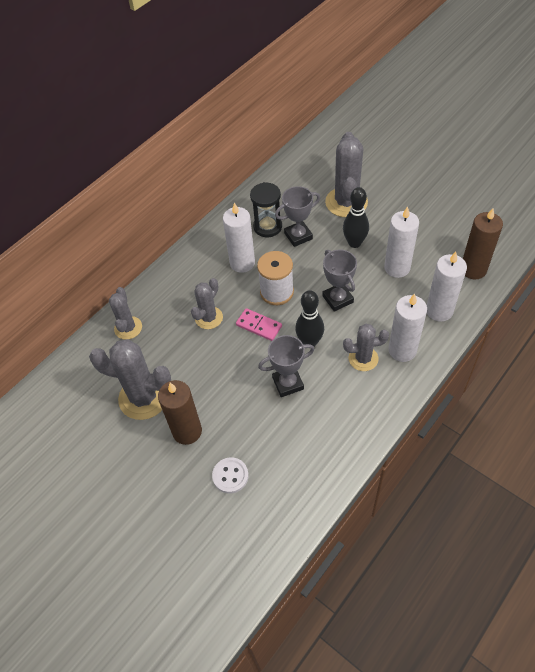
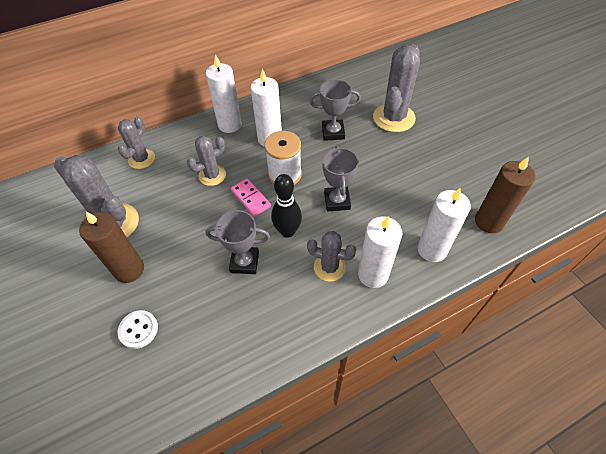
camera: 20 degrees right, 0 degrees up
(267, 227) = (310, 116): black hourglass -> none
(354, 243) = (381, 156): black bowling pin -> none
(397, 268) = (410, 192): white candle -> white candle (230, 125)

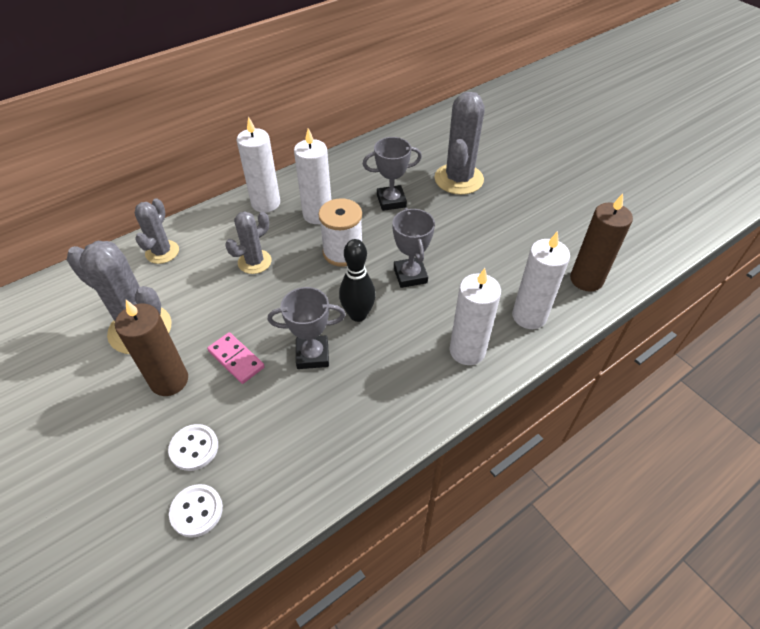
camera: 10 degrees left, 5 degrees down
(131, 383) = (196, 511): none -> white button
(251, 198) = (307, 283): pink domino -> pink domino (236, 359)
(329, 267) = (415, 349): grey cactus -> none

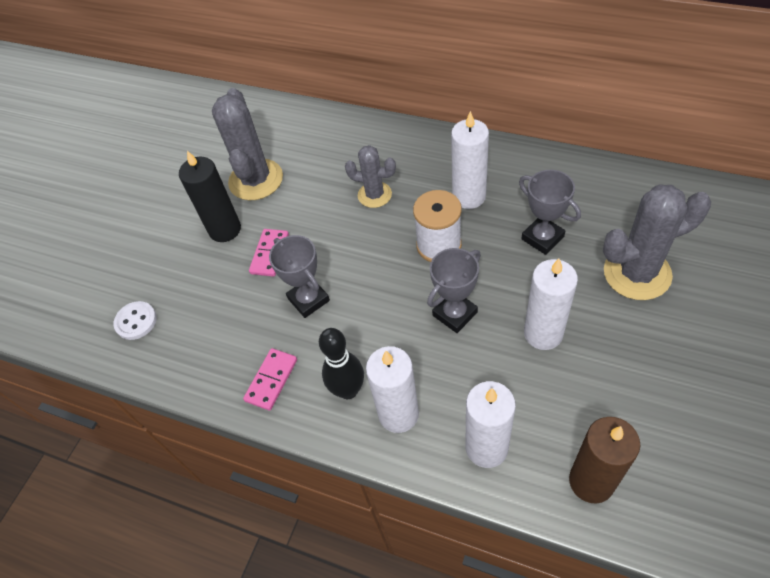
camera: 65 degrees right, 5 degrees up
(162, 252) = (336, 134): grey cactus -> none
(169, 380) = (225, 229): brown candle -> black candle
(194, 448) = (181, 285): white button -> none
(266, 203) = (448, 153): white candle -> white candle (543, 333)
(358, 315) = (374, 303): black bowling pin -> black bowling pin (348, 390)
(368, 421) = (271, 380): none -> pink domino

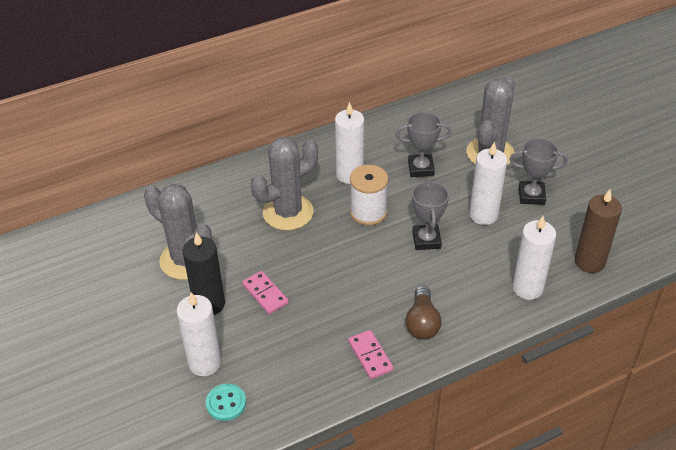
camera: 55 degrees left, 10 degrees down
(136, 321) = (226, 403): white button -> turquoise button
(308, 299) = (330, 298): grey trophy -> grey trophy (531, 195)
(348, 390) = (422, 322): black bowling pin -> brown light bulb
(374, 195) = (288, 212): grey cactus -> grey cactus, size x1.67
(398, 414) = (465, 310): white candle -> white candle (205, 363)

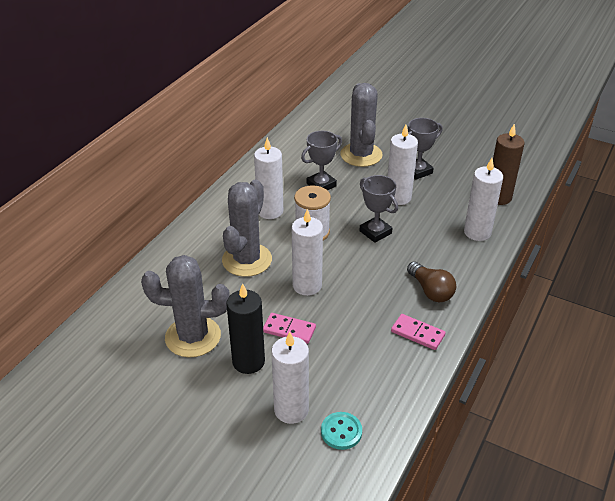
camera: 35 degrees left, 5 degrees down
(316, 261) = (307, 285): none -> white candle

